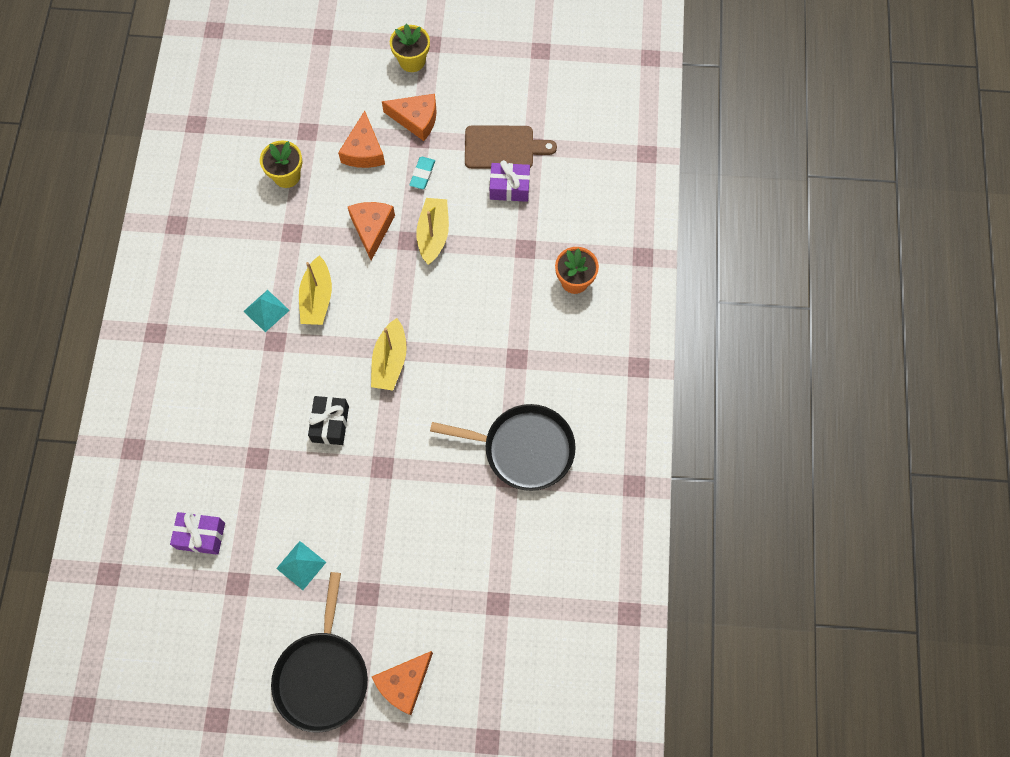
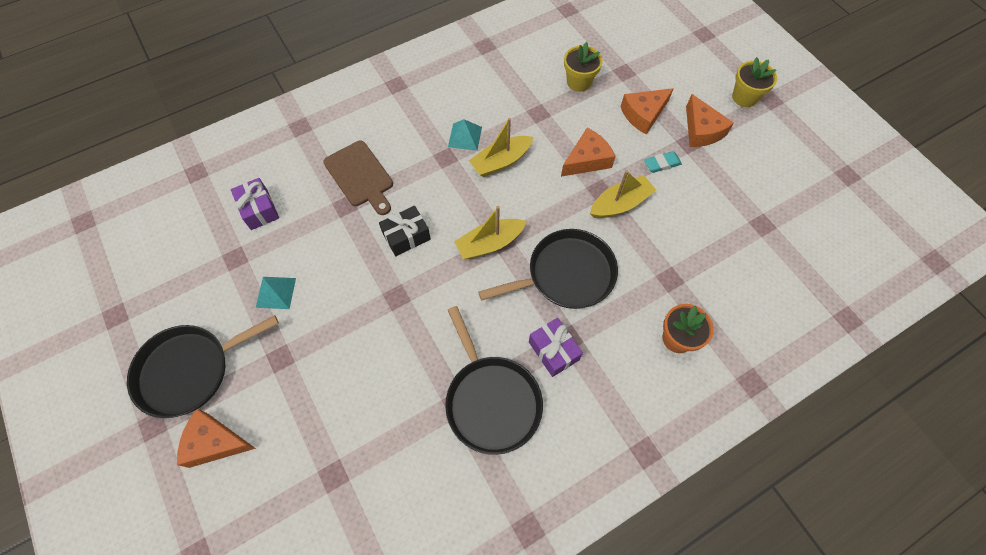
camera: 55 degrees right, 5 degrees down
(463, 321) = (566, 274): none -> black pan
(503, 148) = (739, 204): brown cutting board -> brown cutting board (360, 176)
(509, 187) = (710, 231): purple gift -> purple gift (553, 351)

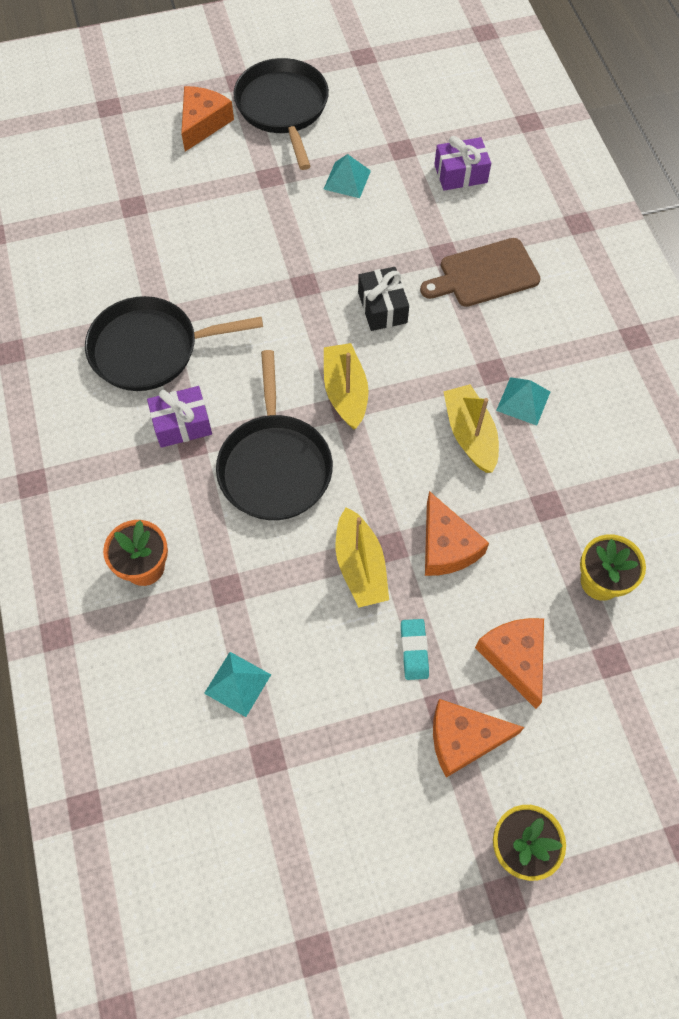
camera: 105 degrees right, 0 degrees up
(728, 254) = (237, 683): none -> turquoise pyramid

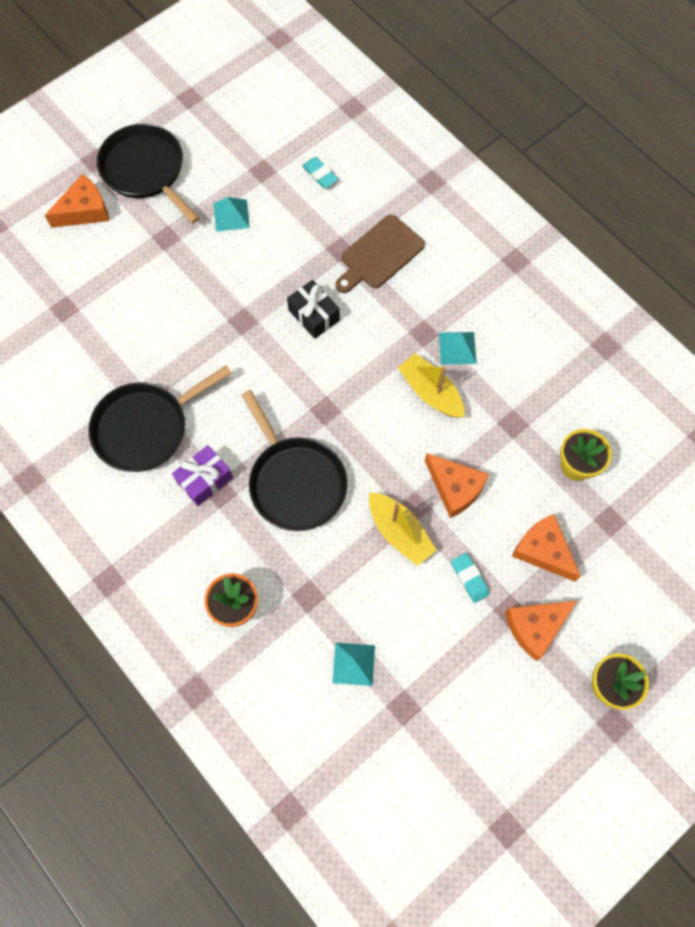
camera: 25 degrees left, 5 degrees up
(203, 123) = (84, 210): orange cheese -> orange cheese turned 60 degrees clockwise
(345, 392) = (320, 398): yellow boat -> none
(460, 174) = (320, 174): purple gift -> turquoise eraser

